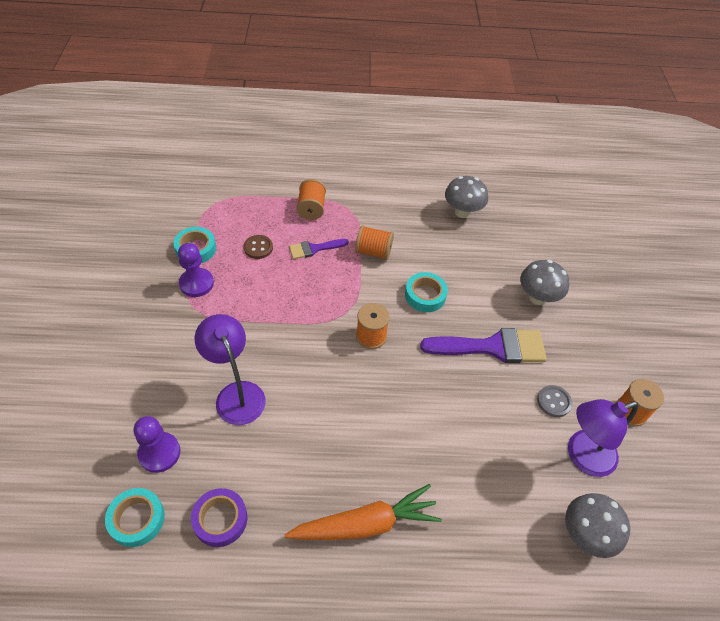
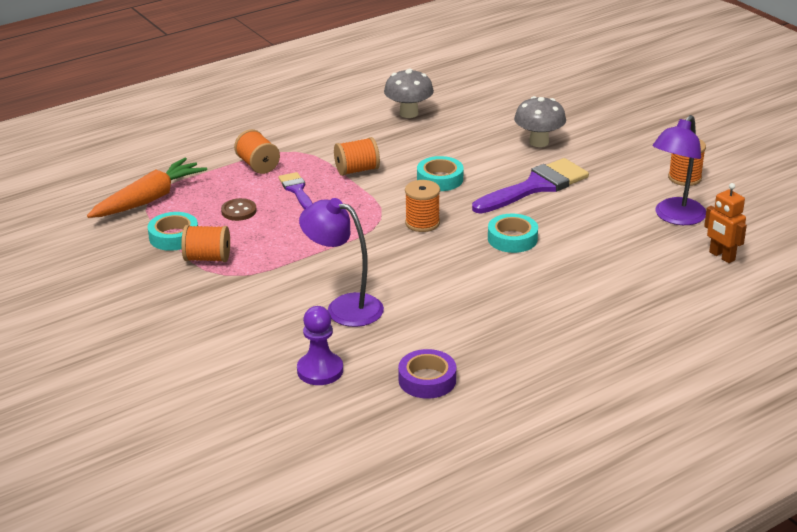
camera: 30 degrees left, 20 degrees down
(137, 519) = (352, 414): turquoise tape -> turquoise tape (512, 239)
(196, 283) = (207, 258): purple pawn -> orange spool
(314, 249) = (297, 190): purple brush -> purple brush turned 120 degrees clockwise
(366, 524) = (551, 326): orange carrot -> orange carrot (149, 199)
(554, 402) = (620, 197): grey button -> none
(585, 534) = (721, 256): grey mushroom -> orange robot

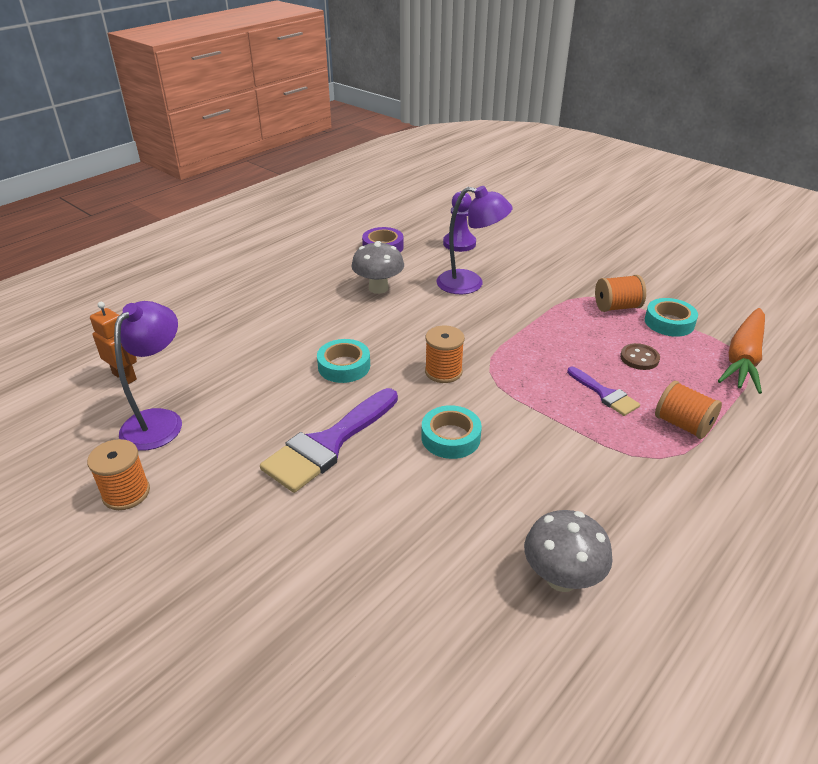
camera: 165 degrees right, 5 degrees up
(357, 170) = (559, 436): orange spool -> none
(539, 142) = (334, 537): grey mushroom -> grey mushroom (378, 288)

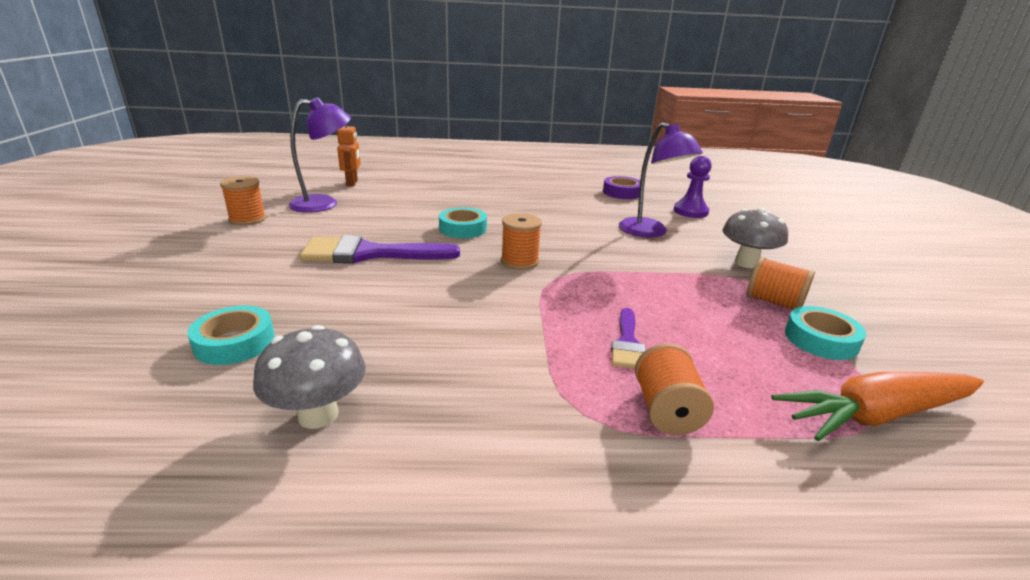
camera: 45 degrees right, 10 degrees down
(378, 288) = (572, 207): grey mushroom -> grey mushroom (746, 263)
(450, 437) = (443, 292): turquoise tape -> turquoise tape (235, 342)
(639, 358) = (722, 343): brown button -> none

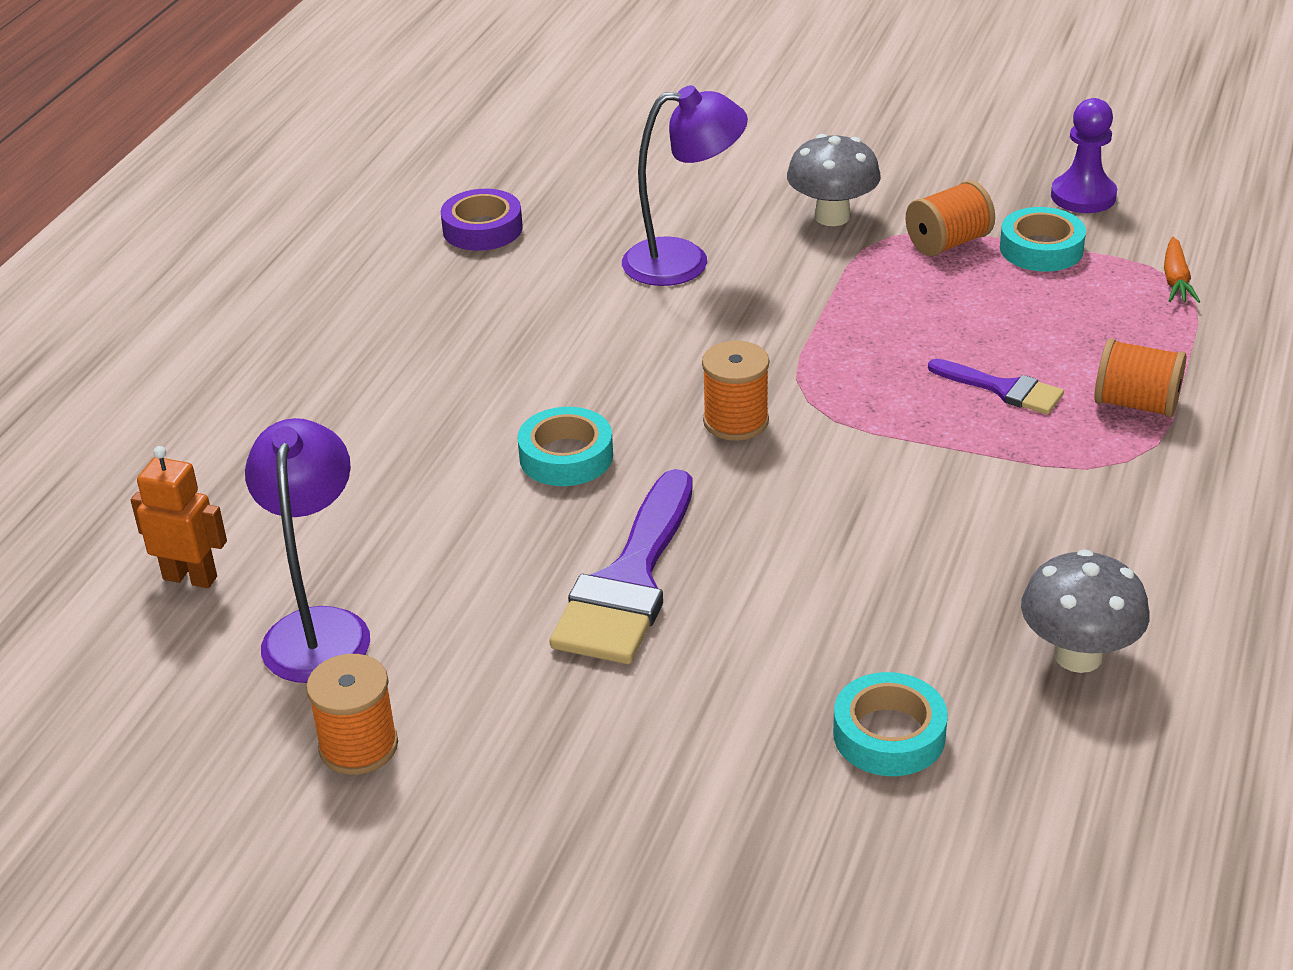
camera: 65 degrees left, 10 degrees up
(690, 211) = (617, 190): purple pawn -> purple pawn (1083, 196)
(876, 415) = (1176, 280): orange carrot -> orange carrot, size x0.48

